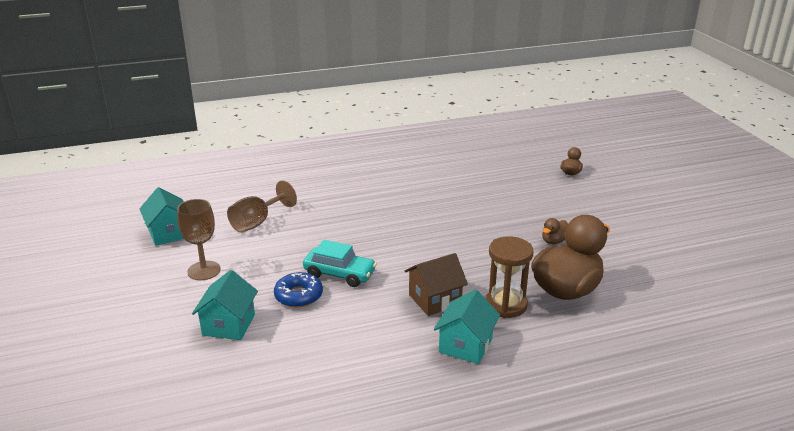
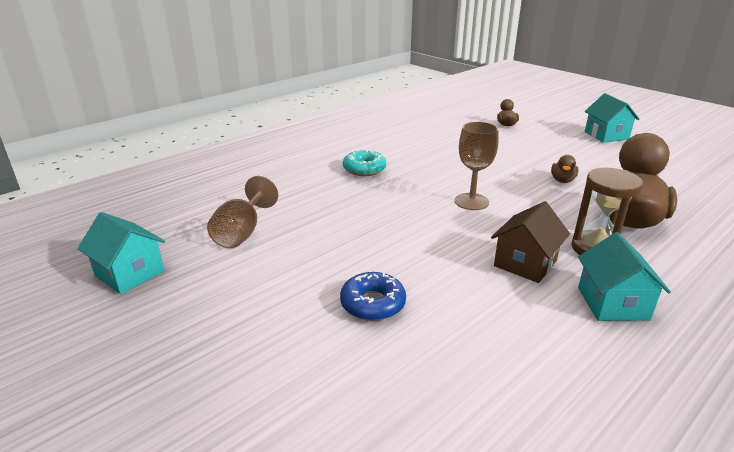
camera: 25 degrees left, 0 degrees up
(204, 270) = (219, 308): brown goblet -> brown goblet (471, 202)
(229, 325) = (316, 372): turquoise house -> turquoise house (606, 135)
(339, 274) = (396, 264): turquoise car -> none
(392, 190) = (364, 169): none -> turquoise donut

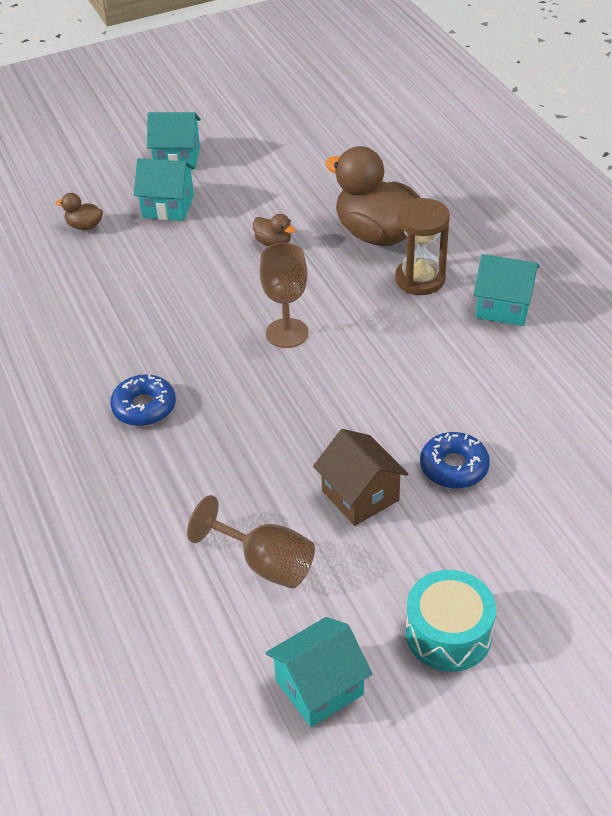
camera: 70 degrees left, 15 degrees up
(179, 329) = (448, 634): none -> turquoise drum
(364, 169) = (144, 407): turquoise donut -> blue donut
(525, 263) = (426, 336): brown house -> brown house (360, 495)
(554, 142) = (168, 206): none -> turquoise house

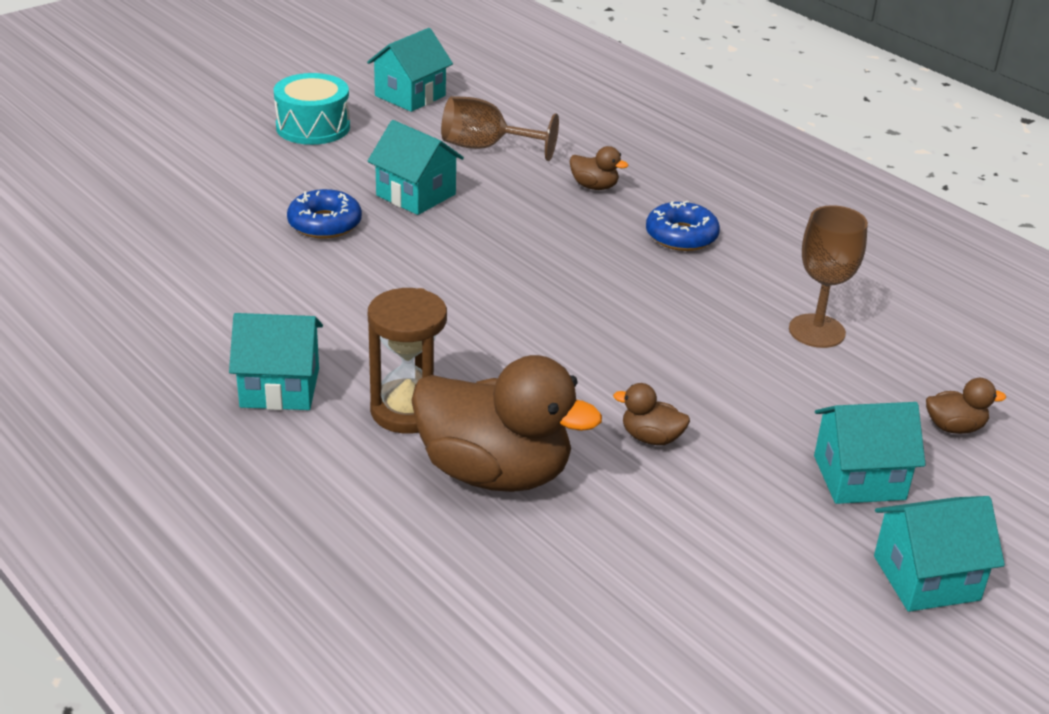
camera: 160 degrees right, 10 degrees down
(184, 483) = (594, 186): none -> brown duck
(287, 333) = (564, 322): brown goblet -> brown goblet (816, 331)
(360, 495) = (416, 195): brown house -> turquoise house

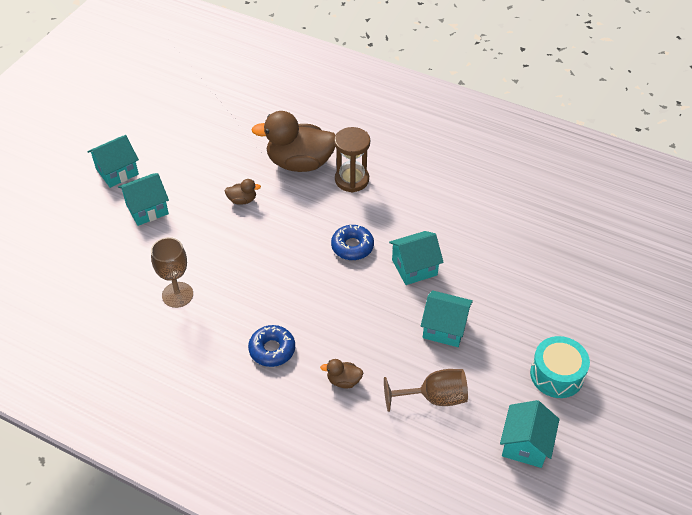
camera: 160 degrees right, 15 degrees up
(280, 388) = (412, 173): turquoise house -> turquoise house (414, 267)
(324, 223) = (475, 283): blue donut -> blue donut (352, 246)
(954, 427) = (103, 252): brown duck -> none

